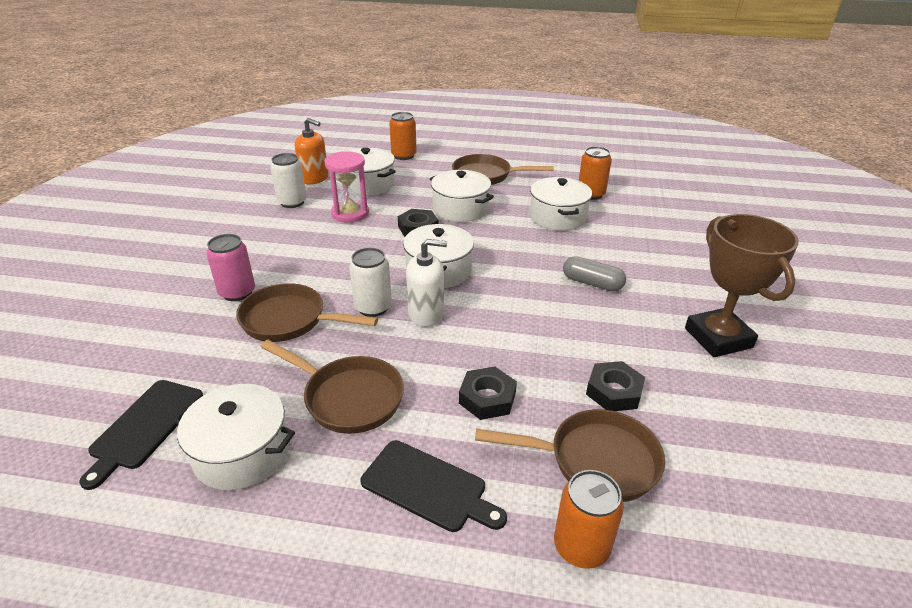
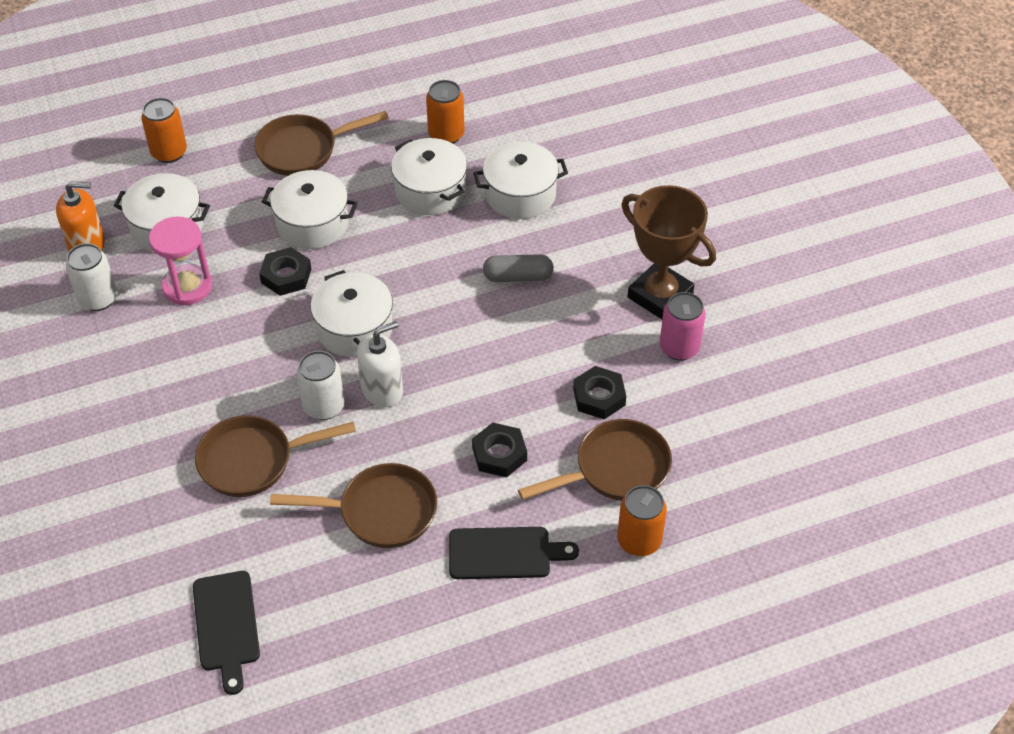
camera: 30 degrees left, 15 degrees up
(237, 292) = (164, 454): pink can -> pink can (679, 348)
(241, 453) = (334, 603): white pot -> white pot (520, 194)

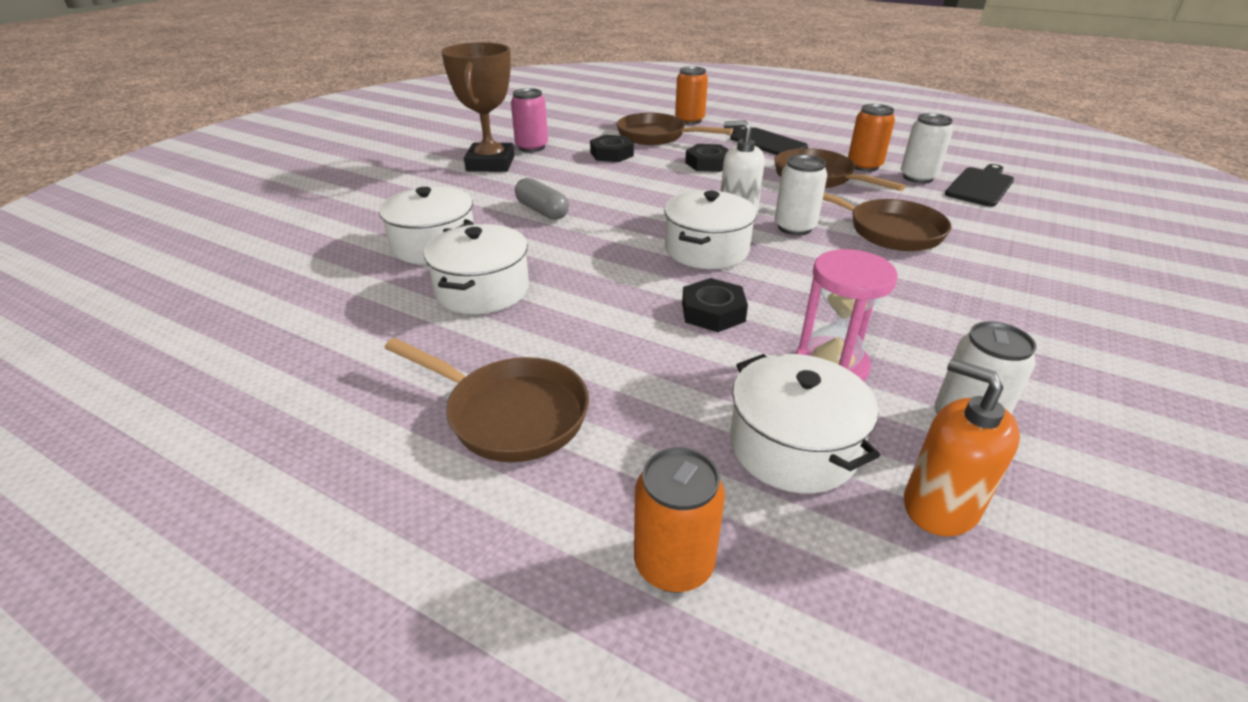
camera: 130 degrees left, 15 degrees down
(294, 594) = (918, 177): none -> white can
(312, 223) = (623, 335): white pot -> none
(446, 135) = (374, 320): orange can -> orange can (864, 166)

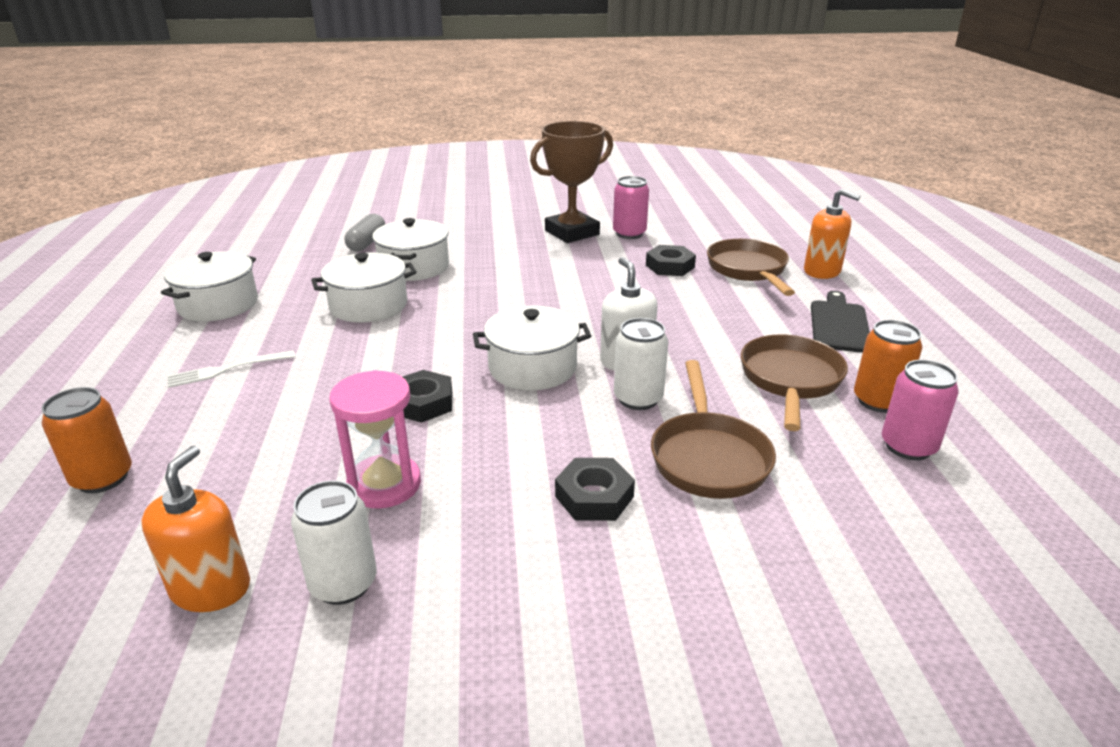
camera: 55 degrees right, 5 degrees down
(509, 414) = (226, 370): brown pan -> white fork
(542, 211) = (515, 280): grey capsule -> grey capsule (367, 243)
(689, 120) = (822, 271): orange can -> orange soap dispenser
(708, 163) = (724, 313): black nut -> black nut (594, 496)
(793, 446) = (252, 493): white pot -> white pot (218, 304)
(918, 177) = (908, 447): white can -> pink can
(980, 186) = (965, 503): black cutting board -> none

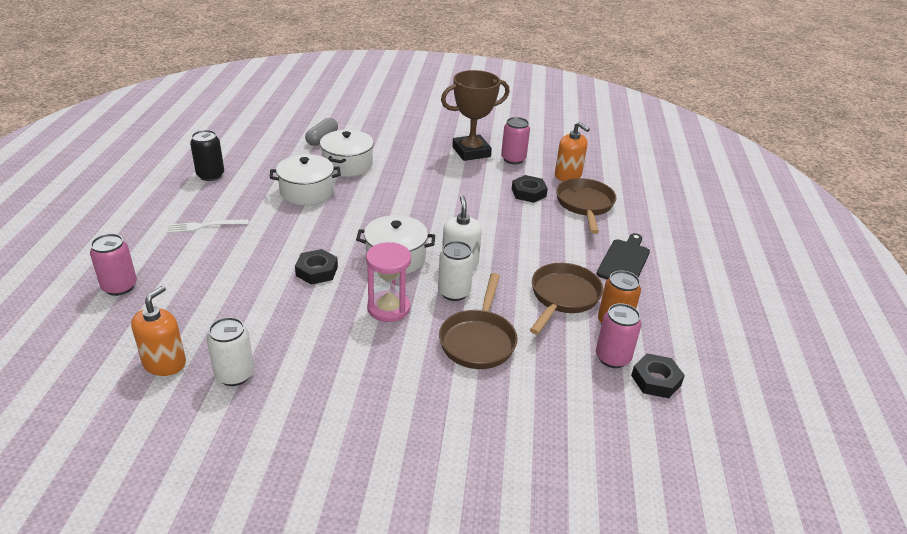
camera: 10 degrees right, 5 degrees up
(103, 478) = (119, 287): orange can -> pink can
(218, 304) = (210, 175): white pot -> black can
(384, 484) = (275, 321): pink hourglass -> pink hourglass (388, 308)
(594, 496) = (395, 352): black nut -> black nut (656, 380)
(822, 271) = (640, 215): orange soap dispenser -> orange soap dispenser (568, 175)

